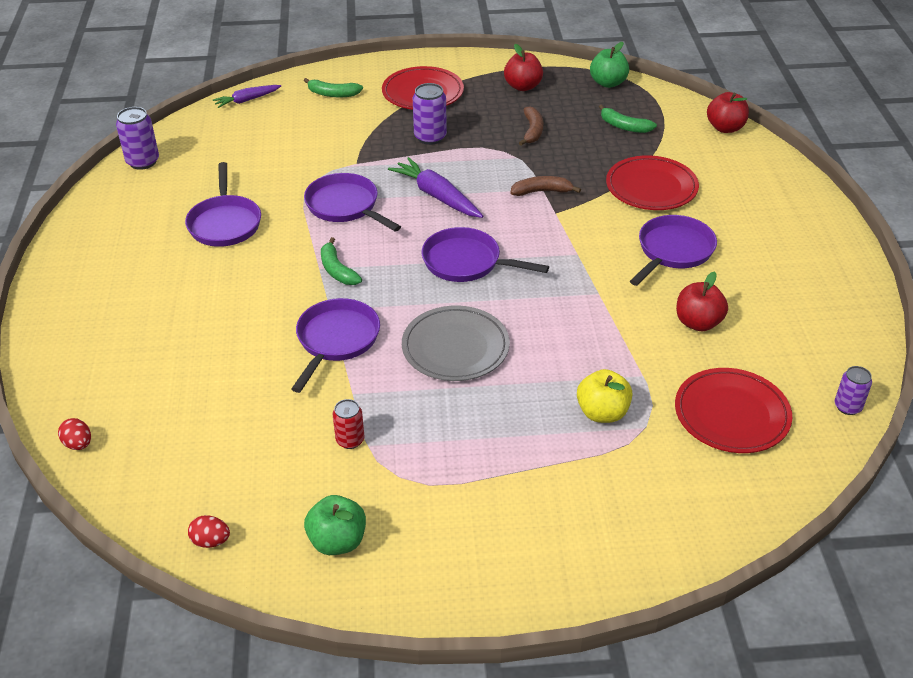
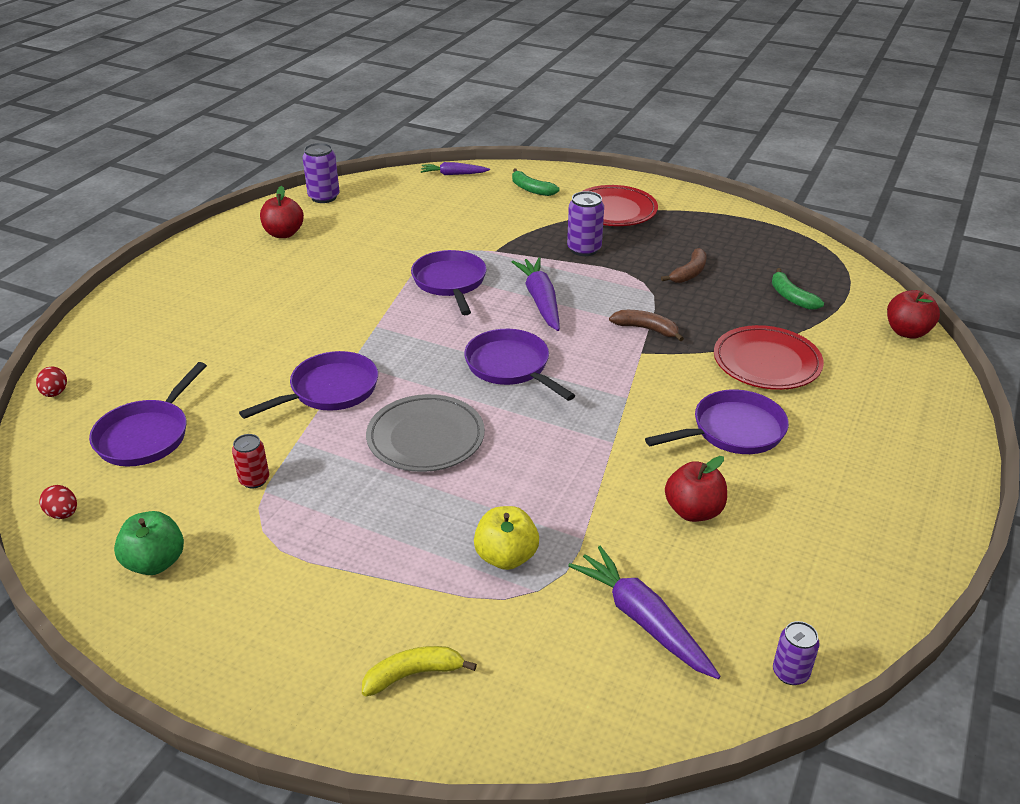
camera: 30 degrees right, 5 degrees down
(225, 223) = (337, 264): purple pan -> purple pan (146, 435)
(337, 270) = (390, 333): green banana -> none
(523, 86) = (718, 232): red apple -> red apple (284, 234)
(608, 83) = (811, 253): green apple -> none
(617, 525) = (413, 674): none -> yellow banana
(731, 414) = (642, 620): red plate -> purple carrot

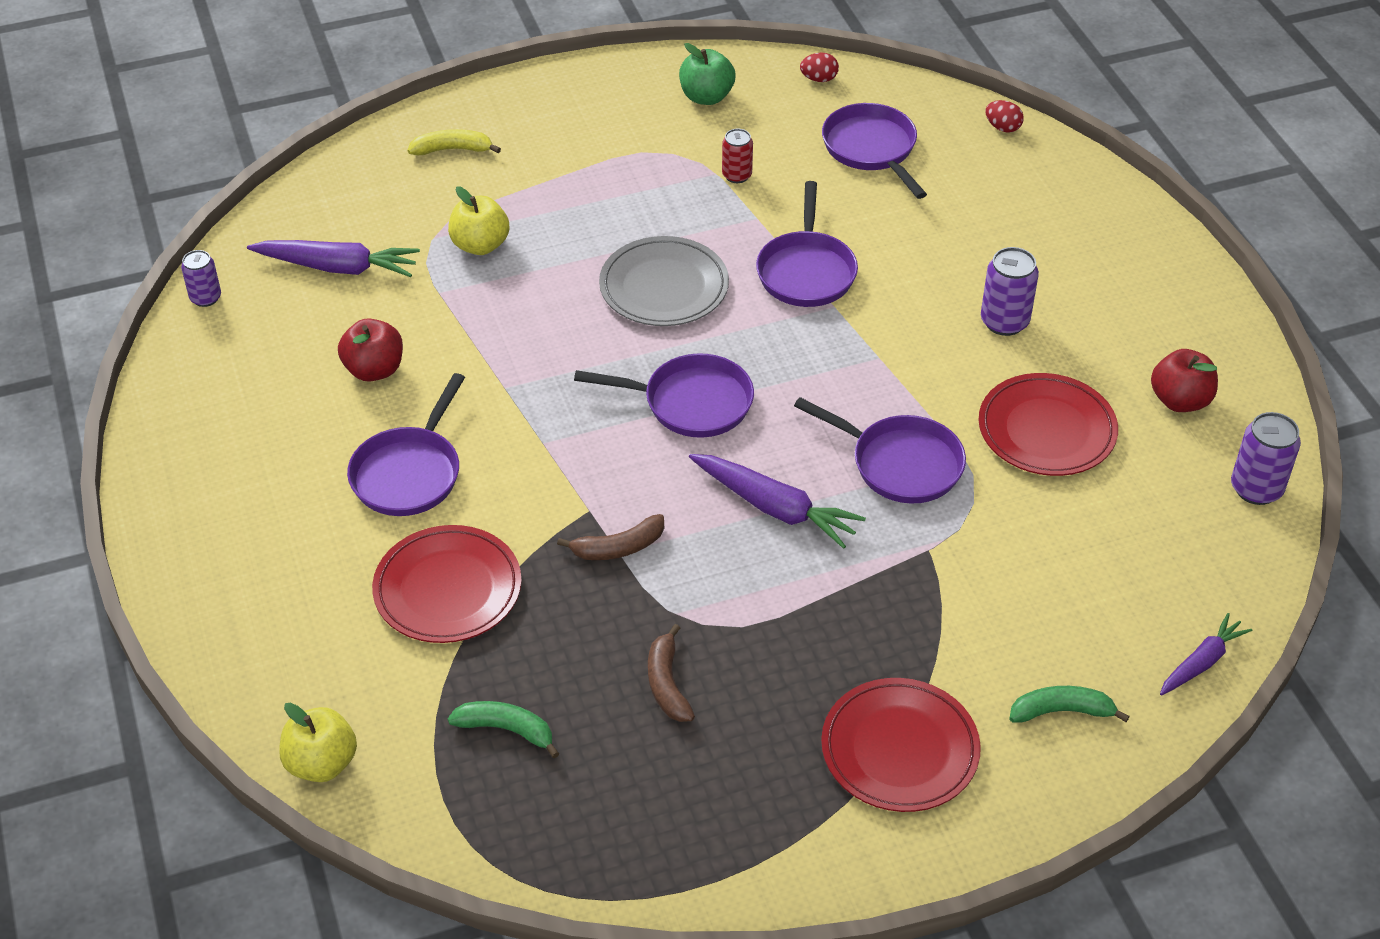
camera: 135 degrees right, 10 degrees up
(360, 256) = (1046, 430): none -> red plate
(413, 674) = (452, 149): yellow banana -> yellow banana turned 120 degrees counterclockwise
(584, 249) = (837, 633): purple can -> purple can (1004, 322)
(907, 332) = (321, 763): red apple -> yellow apple

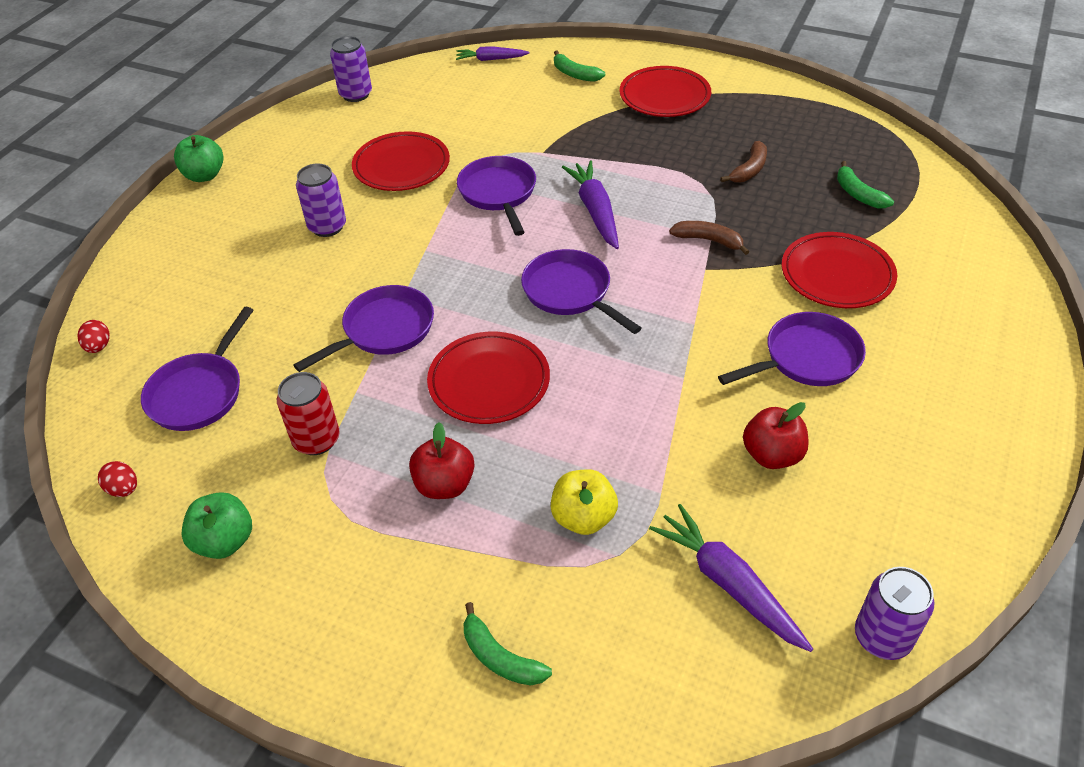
camera: 135 degrees left, 0 degrees up
(205, 298) = (882, 637): purple can -> purple can, size x1.54
(321, 763) = (982, 231): yellow apple -> none
(452, 149) = (500, 657): yellow banana -> green banana
(664, 287) = (489, 382): grey plate -> red plate
(737, 175) = (316, 440): red can -> red can, size x1.54
(1180, 400) = (317, 142): red apple -> red apple (444, 485)
(1210, 293) = (204, 175): none -> green apple

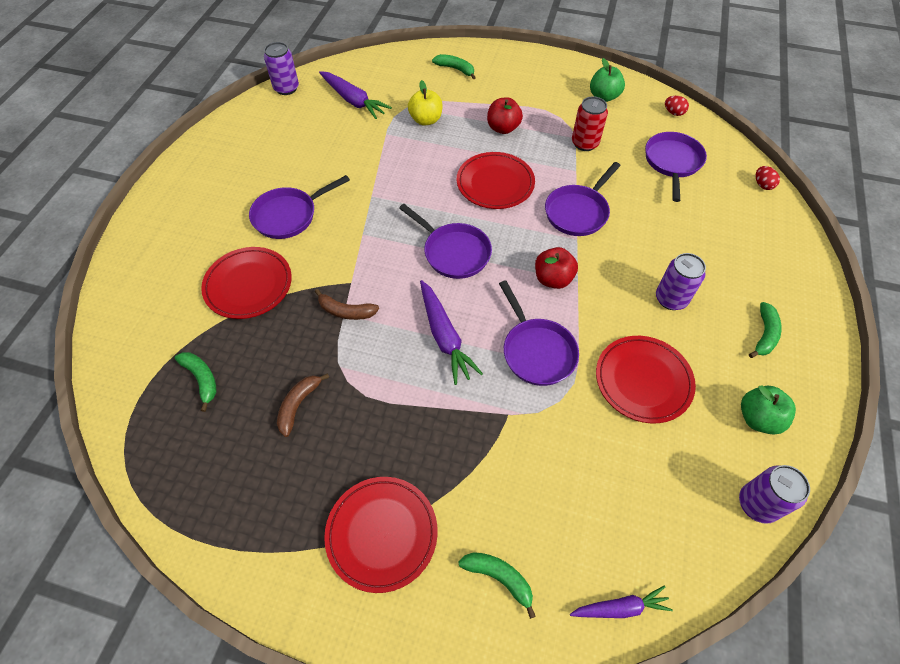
camera: 170 degrees right, 10 degrees up
(204, 175) = (825, 351): green apple -> green apple (758, 418)
(252, 191) = (764, 334): none -> green banana
(772, 455) = (322, 156): red apple -> red apple (553, 279)

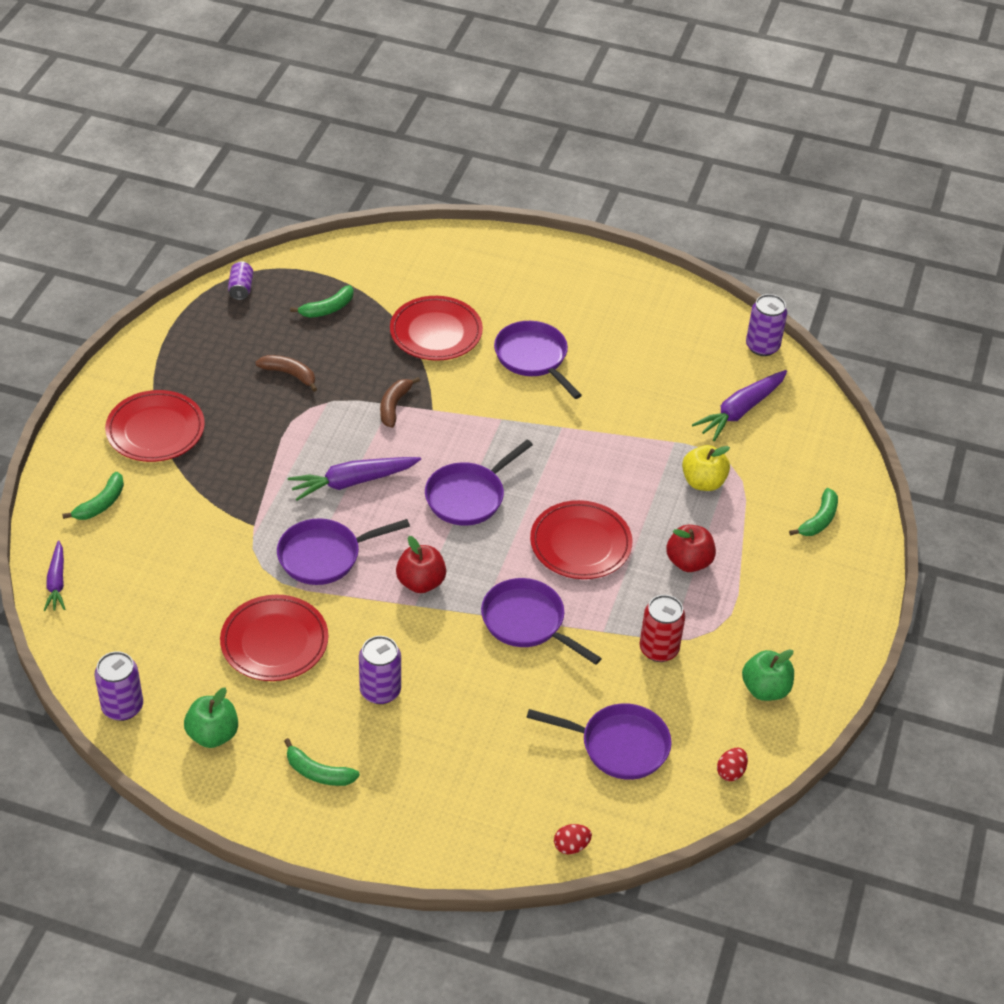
camera: 90 degrees right, 10 degrees down
(153, 471) = (241, 288): none -> purple can

